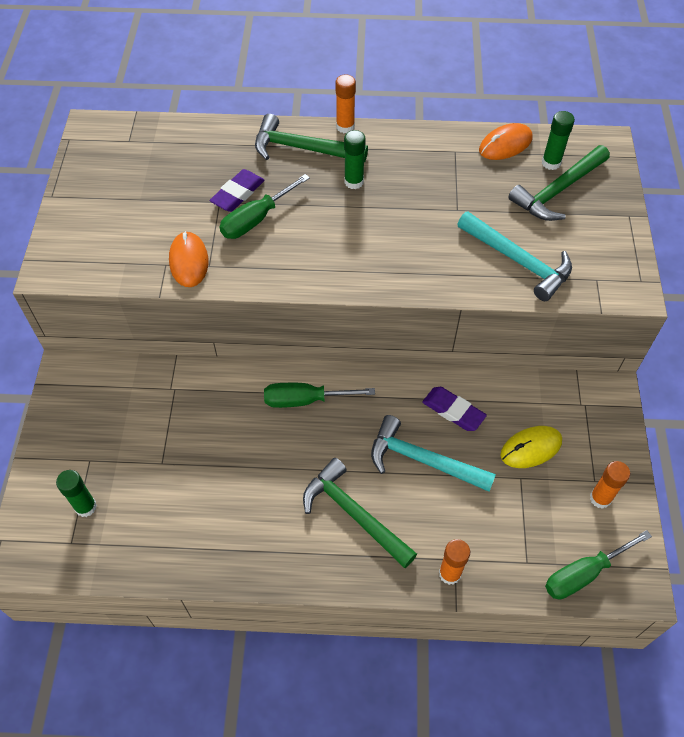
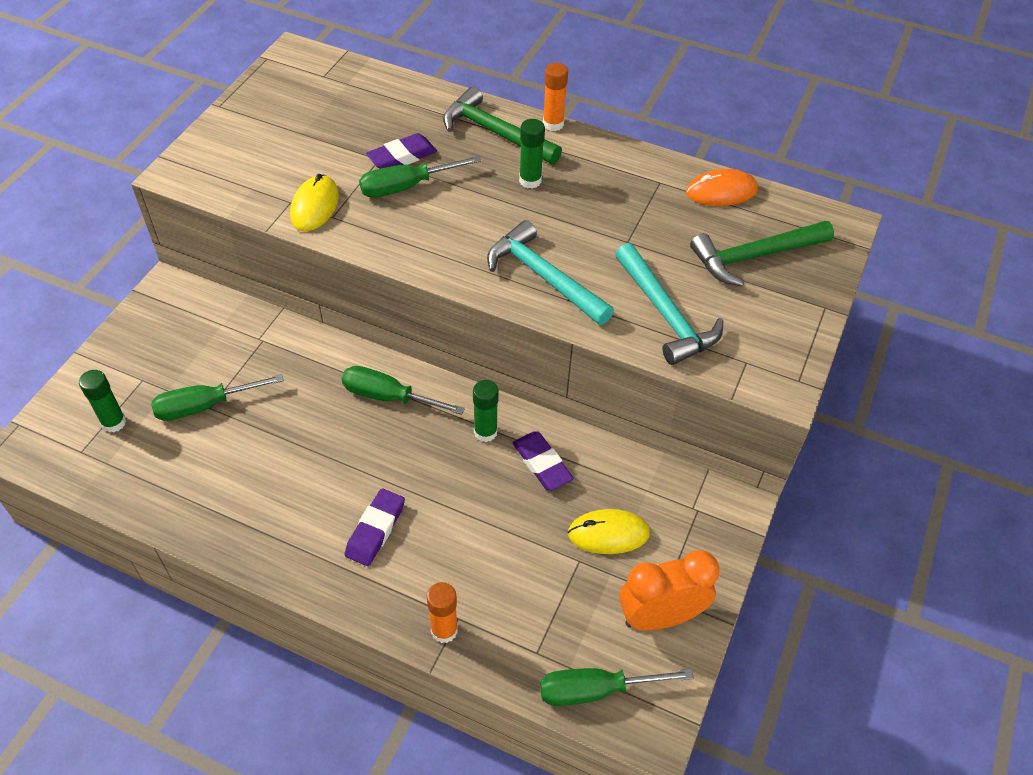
camera: 20 degrees right, 5 degrees down
(157, 463) = (205, 406): none -> green screwdriver
(188, 261) = (314, 206): orange mouse -> yellow mouse
(354, 514) = (375, 530): green hammer -> purple eraser
(423, 460) = (480, 502): turquoise hammer -> turquoise hammer (543, 277)
(551, 163) = (763, 225): green glue stick -> green glue stick (485, 432)
(600, 498) = (660, 617): orange glue stick -> orange clock

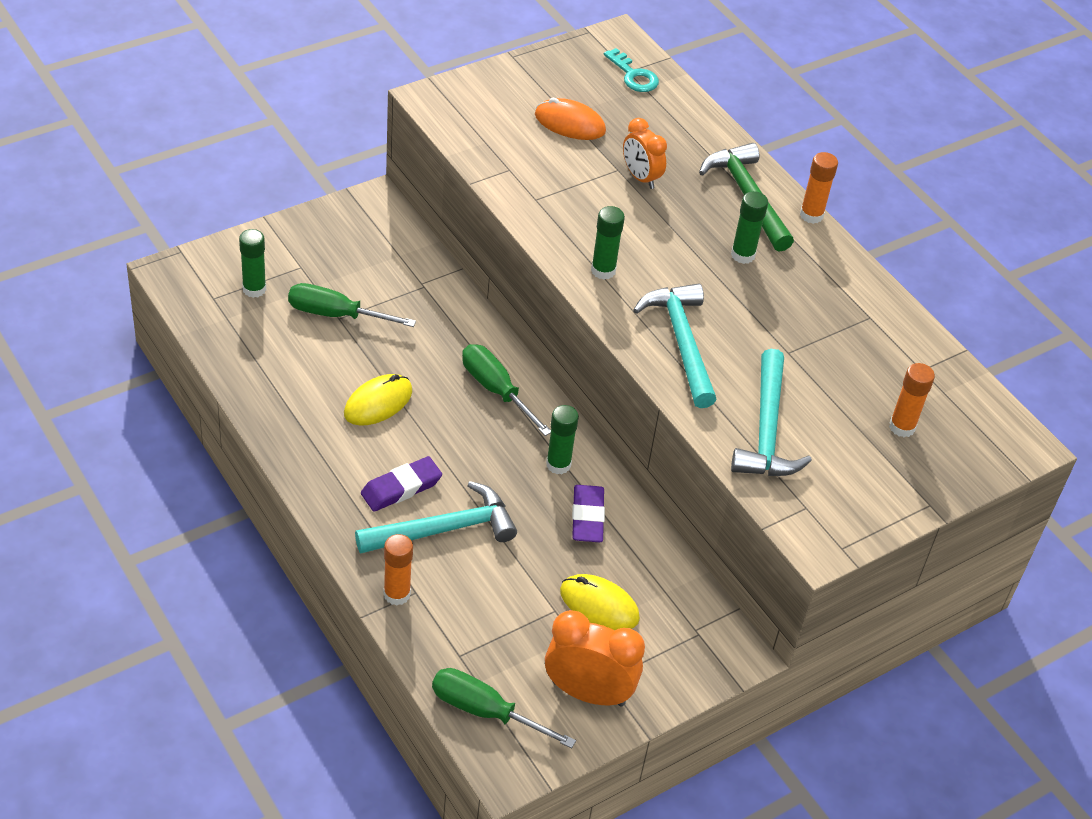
camera: 30 degrees right, 5 degrees down
(314, 206) = (527, 183): yellow mouse -> yellow mouse (378, 402)
(330, 77) = (633, 75): none -> turquoise key
(402, 157) = (640, 177): purple eraser -> orange clock
(407, 187) = (623, 205): green screwdriver -> none
(435, 249) = (603, 270): none -> green glue stick
(438, 545) = (444, 529): none -> turquoise hammer
(721, 191) = (925, 355): orange mouse -> orange mouse (569, 123)
(754, 256) = (902, 427): green hammer -> orange glue stick

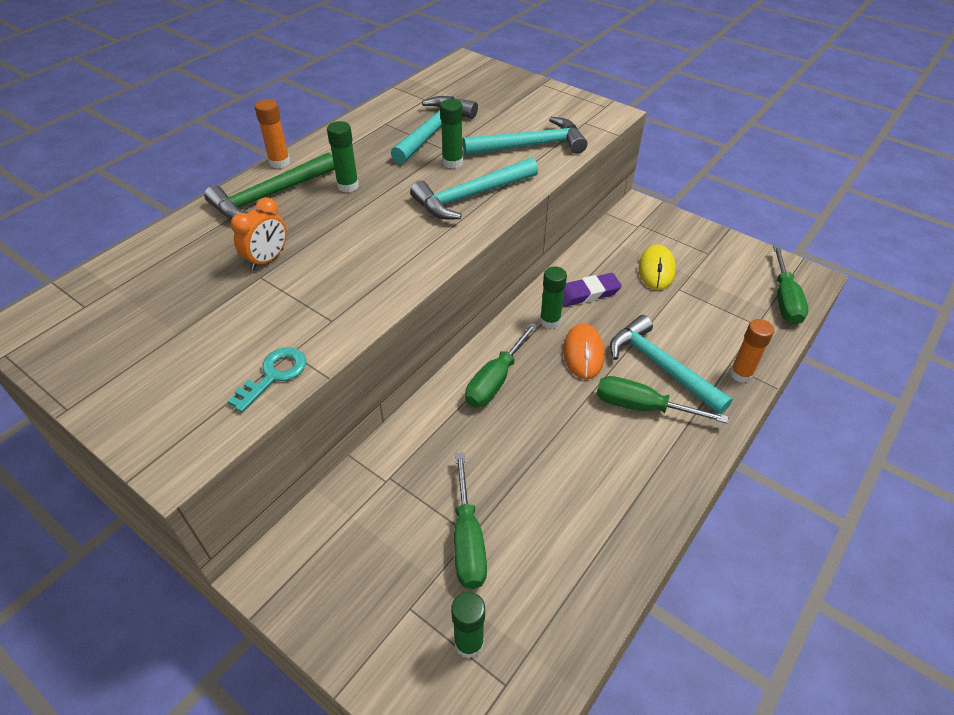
camera: 105 degrees left, 0 degrees up
(378, 402) = (562, 458): yellow mouse -> none
(401, 488) = (642, 407): purple eraser -> green screwdriver
(569, 123) = (193, 327): orange mouse -> orange mouse (583, 353)
(588, 693) = (725, 258): orange clock -> none
(603, 270) = (411, 253): green glue stick -> green glue stick (452, 162)
(633, 75) = (92, 300): turquoise key -> turquoise key (274, 375)
(836, 354) = (434, 130): none -> turquoise hammer
(902, 427) = (484, 99): orange glue stick -> none

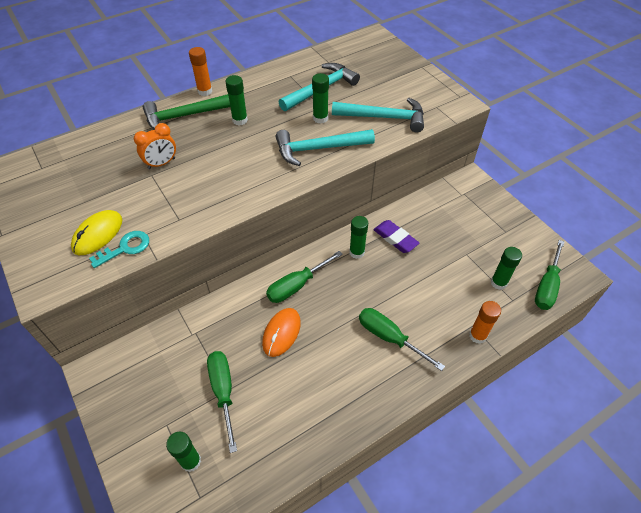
camera: 20 degrees right, 5 degrees up
(467, 539) = (223, 392): green screwdriver -> green screwdriver turned 150 degrees clockwise
(583, 353) = (368, 284): orange mouse -> orange mouse (281, 333)
(588, 293) = (395, 238): purple eraser -> purple eraser turned 45 degrees clockwise
(656, 270) = (457, 234): yellow mouse -> yellow mouse (98, 234)
(661, 366) = (419, 311): turquoise hammer -> none
(731, 310) = (498, 283): none -> green glue stick

